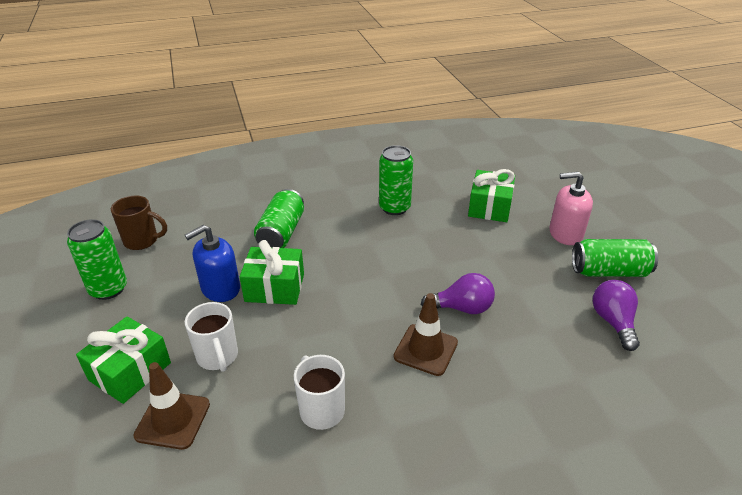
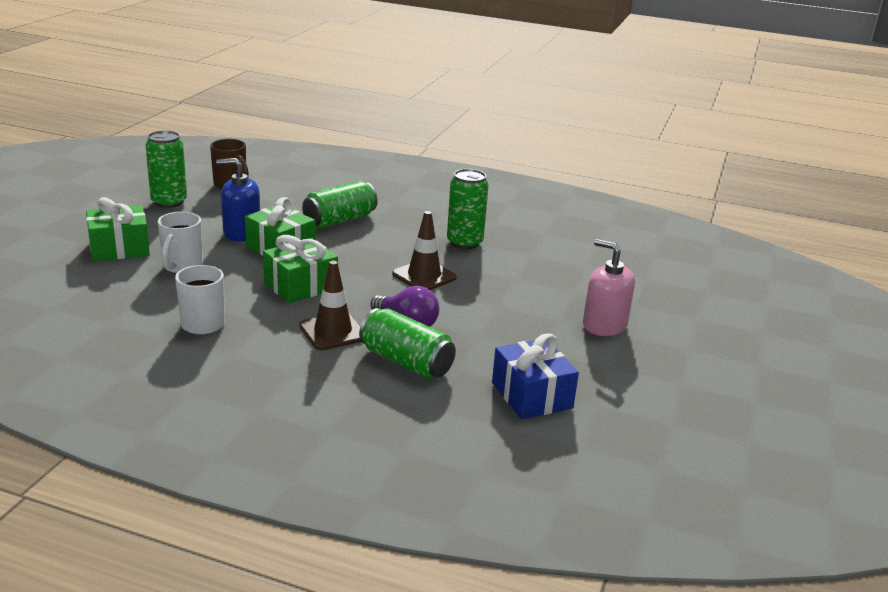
camera: 35 degrees right, 10 degrees down
(173, 420) = (108, 282): brown traffic cone -> brown traffic cone (424, 276)
(489, 207) = (560, 277): green gift -> green gift (300, 286)
(609, 271) = (597, 367): green can -> green can (406, 362)
(613, 322) = (532, 395): purple light bulb -> blue gift

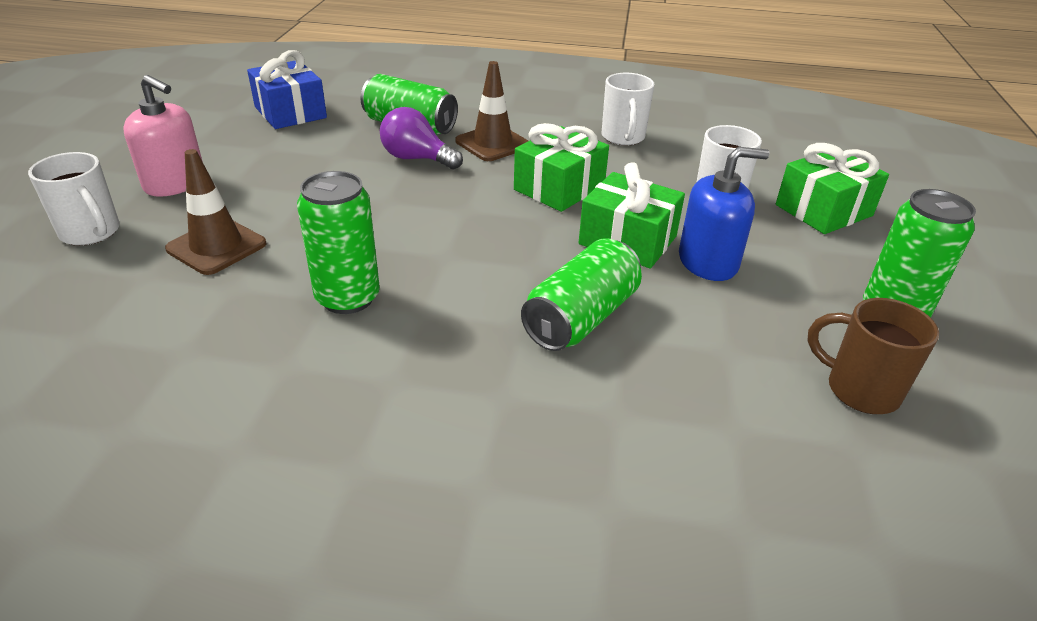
camera: 170 degrees right, 10 degrees up
(424, 276) = (408, 222): brown traffic cone -> brown traffic cone (216, 246)
(638, 294) = (91, 233): none -> white mug

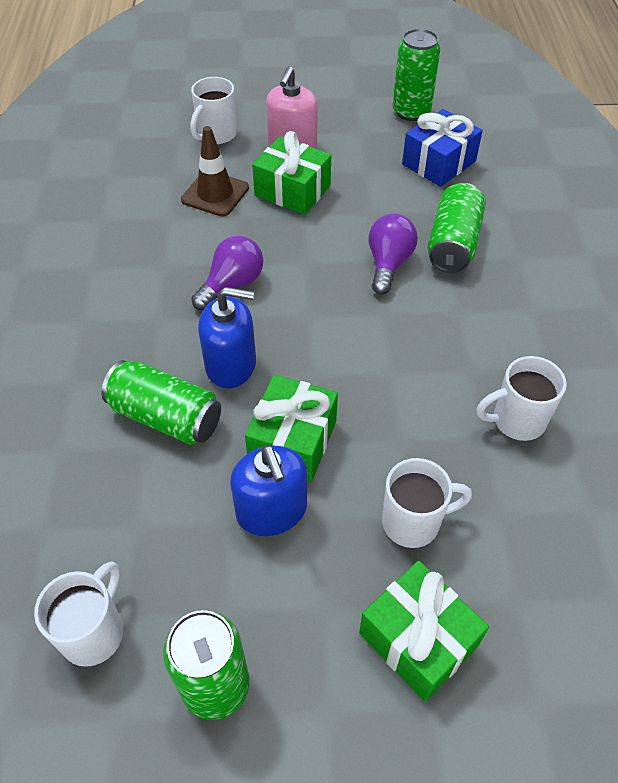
camera: 80 degrees right, 15 degrees up
(348, 298) = (167, 276): green can -> green can (411, 112)
(392, 251) = (232, 284): none -> purple light bulb
(492, 143) = (445, 310): brown traffic cone -> none
(517, 265) = (231, 365): none -> blue soap dispenser
(559, 188) = (374, 376): green gift -> green gift (292, 191)
(859, 390) = (94, 632): brown mug -> white mug

